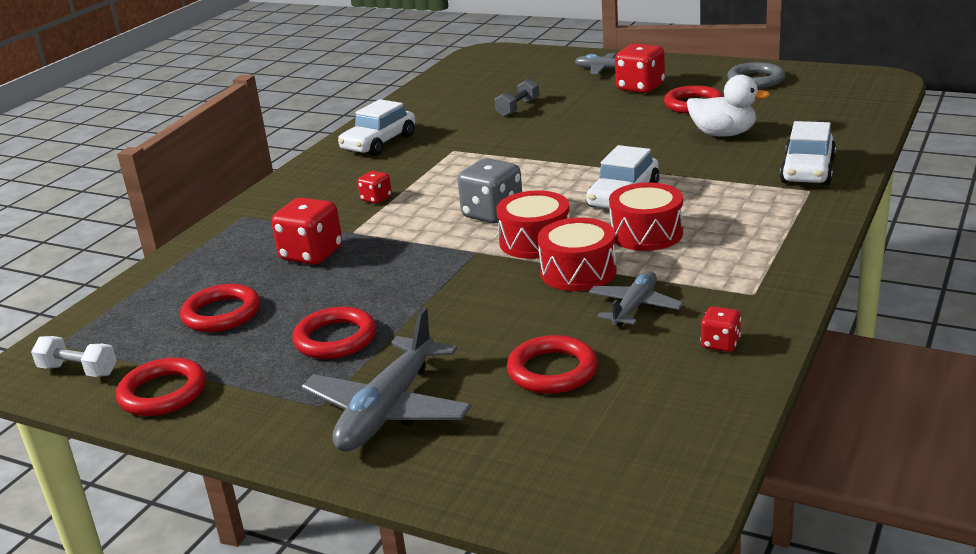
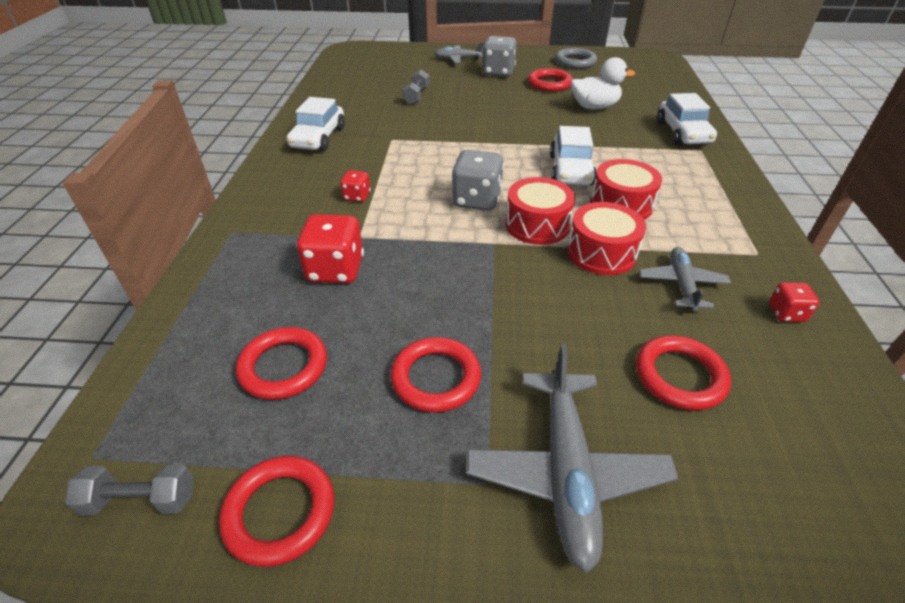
camera: 25 degrees left, 15 degrees up
(78, 370) = (141, 500): white dumbbell -> grey dumbbell
(640, 88) = (498, 72): red dice -> grey dice

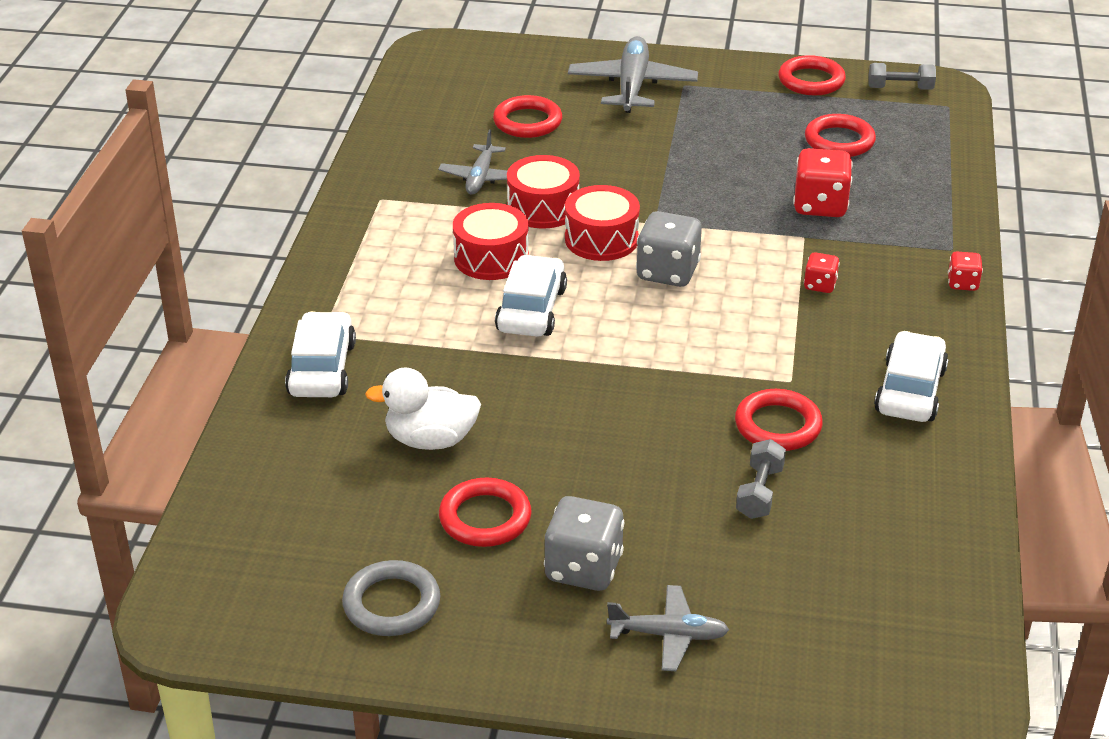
camera: 175 degrees left, 5 degrees down
(436, 378) = (717, 129): red ring -> red ring (778, 425)
(786, 313) = (404, 153): red dice -> red dice (962, 283)

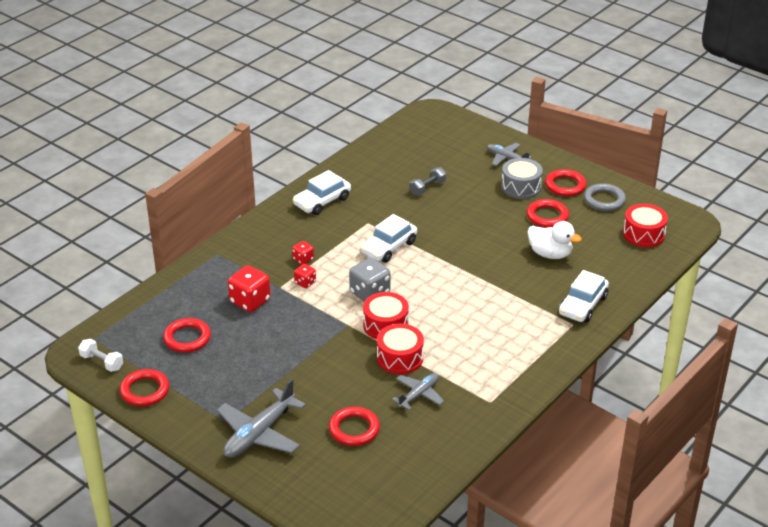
camera: 150 degrees left, 0 degrees up
(491, 258) = (454, 336): red drum -> red drum (643, 234)
(531, 310) = (456, 298): white car -> white car (388, 247)
(583, 568) = (521, 187): grey dice -> grey drum
(778, 425) = (393, 208): red ring -> red ring (565, 185)
(900, 88) = (102, 362): grey dumbbell -> white dumbbell
(962, 283) = (236, 236): red dice -> red dice (305, 282)

